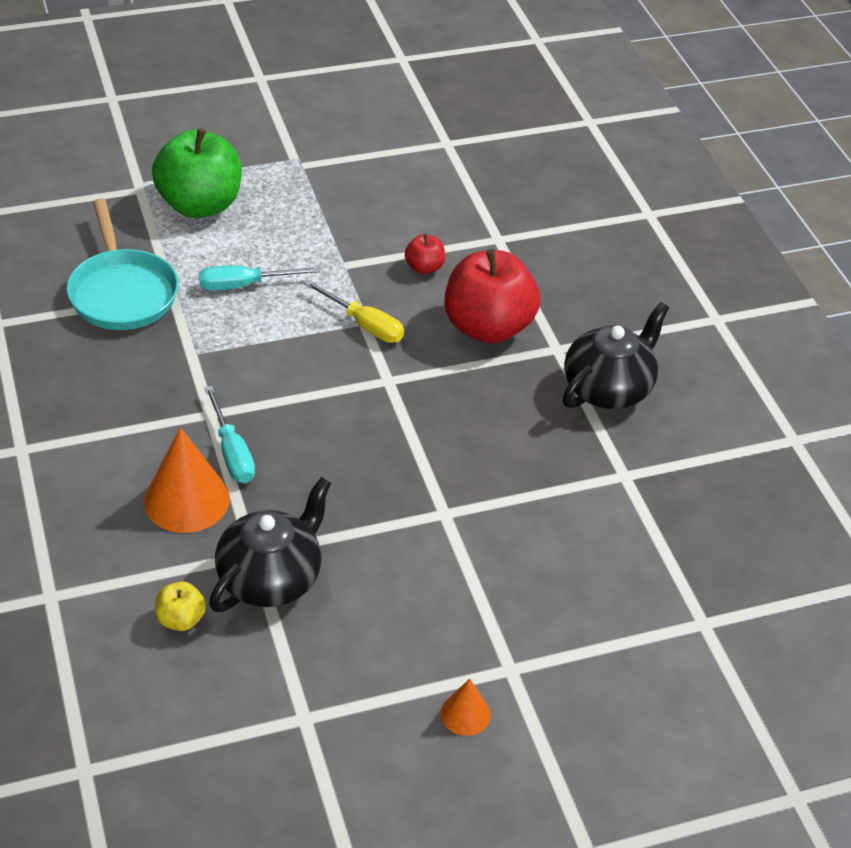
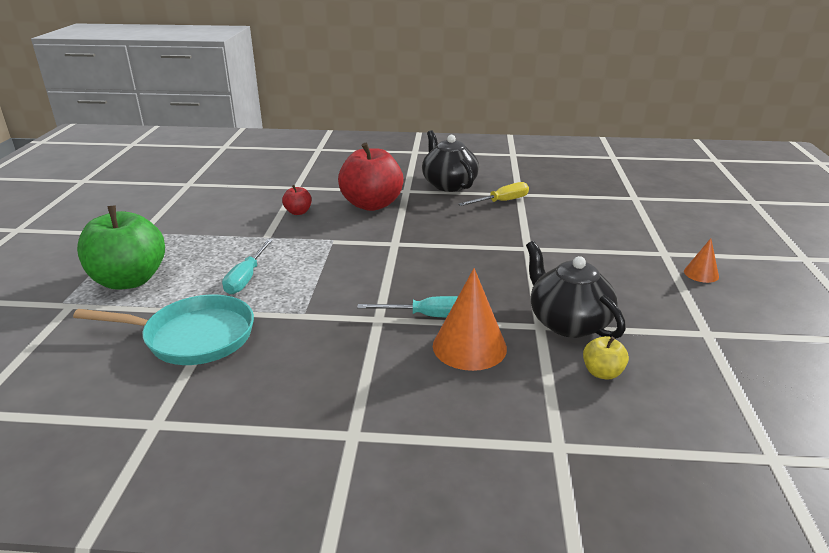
camera: 65 degrees left, 15 degrees down
(364, 325) = (334, 241): yellow screwdriver -> yellow screwdriver (501, 201)

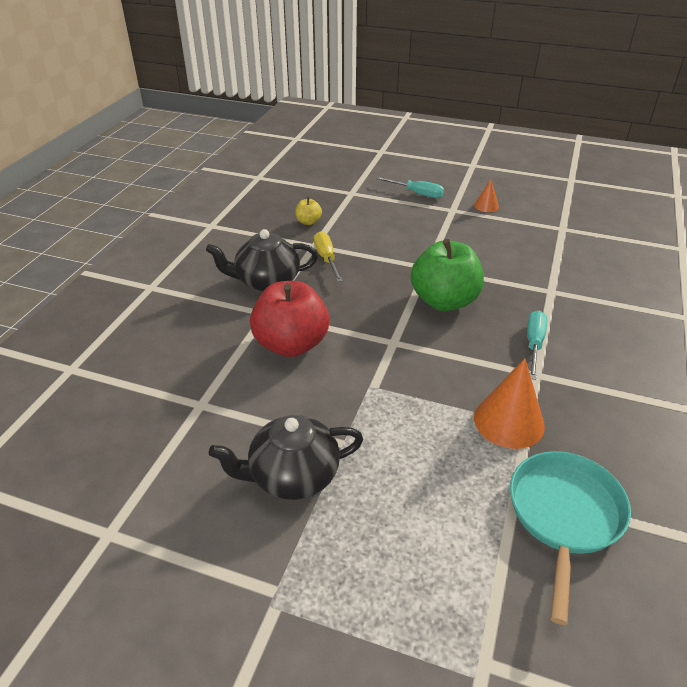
camera: 75 degrees left, 10 degrees up
(129, 280) = (427, 592): green apple -> green apple (444, 301)
(246, 278) = (444, 466): turquoise screwdriver -> turquoise screwdriver (417, 193)
(298, 212) = (283, 408): red apple -> none
(469, 346) = (579, 331): orange cone -> orange cone (509, 421)
(567, 322) = (547, 277): black teapot -> black teapot (292, 476)
(602, 372) = (609, 280): yellow apple -> yellow apple (308, 222)

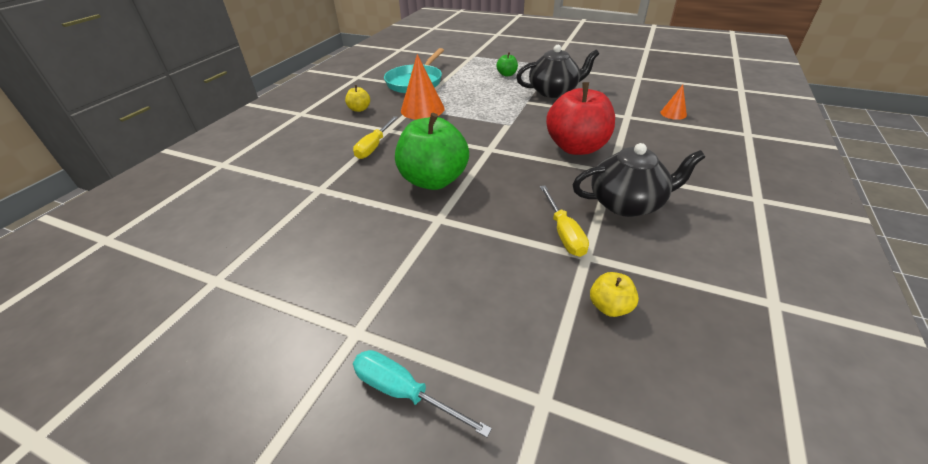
camera: 175 degrees left, 0 degrees up
(379, 551) = (507, 74): none -> green apple
(486, 206) = (290, 342): orange cone -> orange cone (673, 113)
(534, 344) = (374, 146): turquoise screwdriver -> yellow screwdriver
(610, 421) = (359, 109): none -> yellow apple

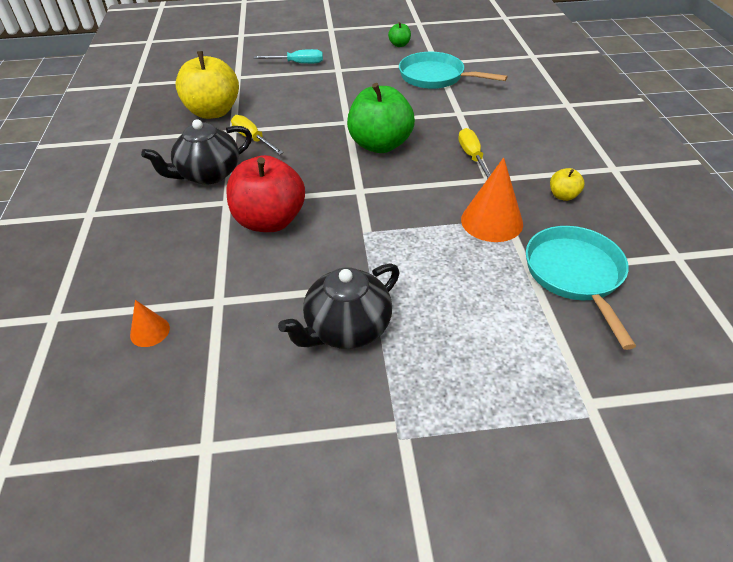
camera: 150 degrees right, 5 degrees up
(261, 250) = (435, 77): none -> turquoise pan
(507, 74) = (459, 357): green apple -> green apple (399, 45)
(610, 307) = (213, 112): yellow apple -> yellow apple, size x2.25

